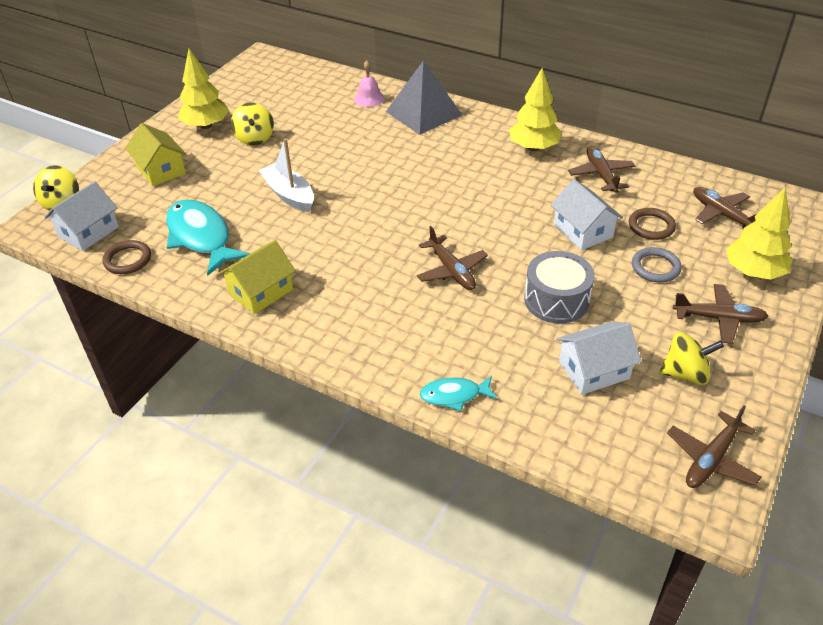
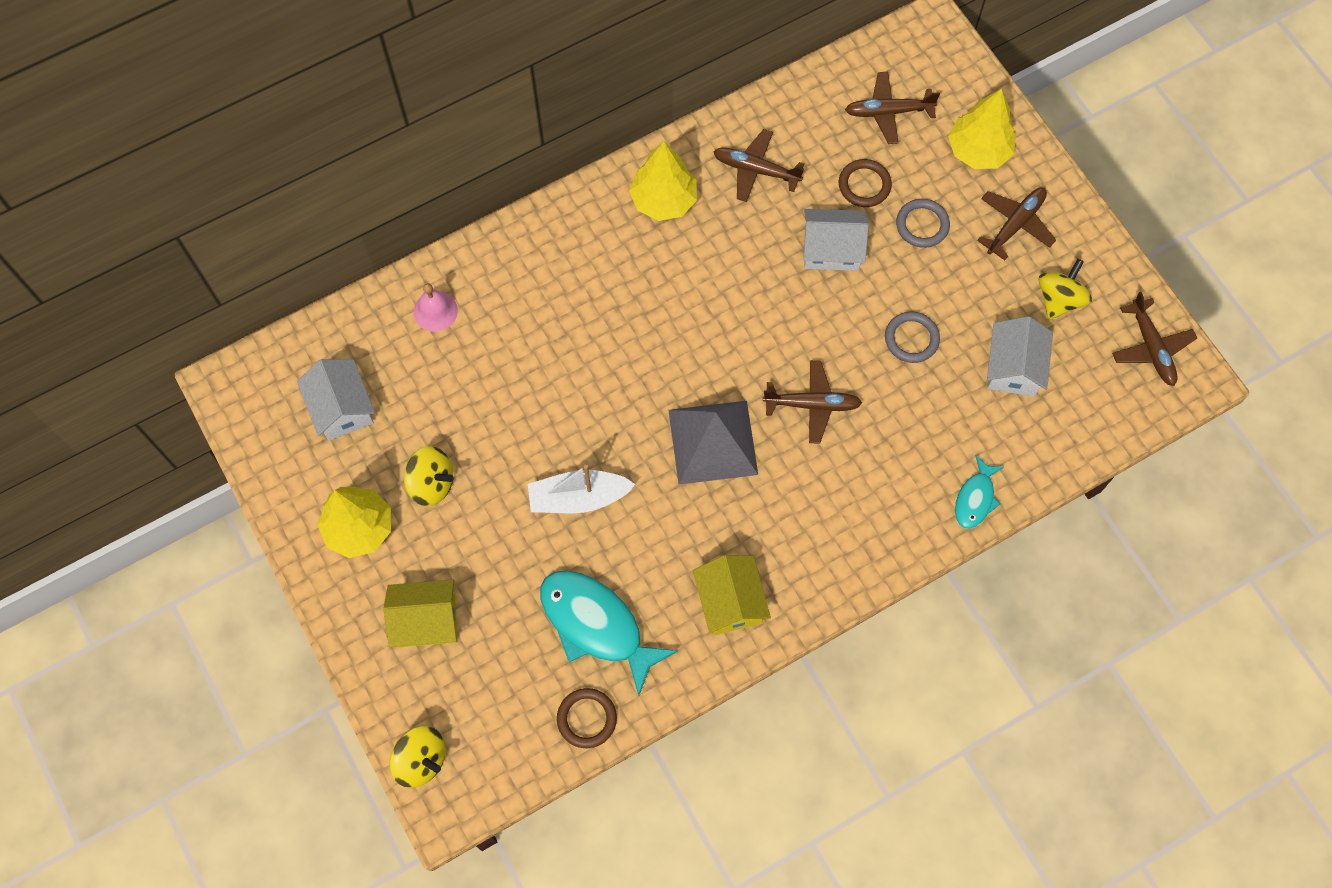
camera: 60 degrees left, 25 degrees up
(88, 232) = (503, 746): white house -> white house (342, 408)
(201, 237) = (596, 625): turquoise fish -> turquoise fish turned 45 degrees clockwise
(423, 113) = (513, 269): grey pyramid -> grey pyramid (712, 442)
(556, 300) = (911, 339): grey drum -> grey ring

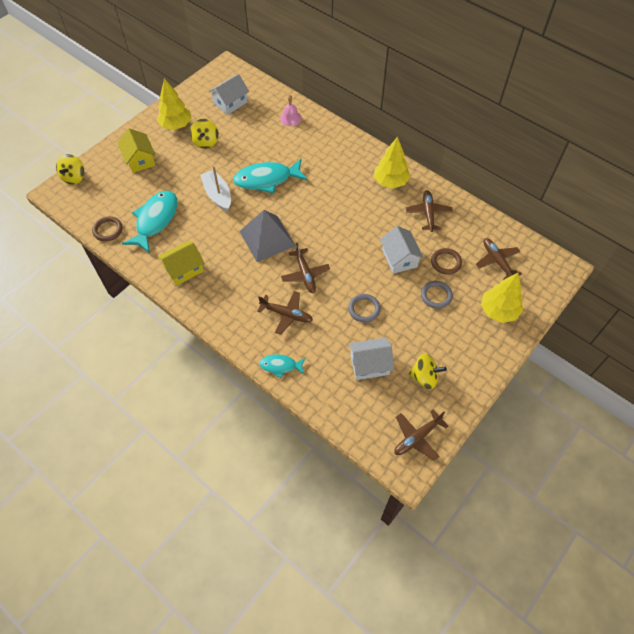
camera: 70 degrees right, 10 degrees down
(575, 401) = (266, 179): none -> turquoise fish
(1015, 224) = (461, 342): brown plane -> brown plane (286, 314)

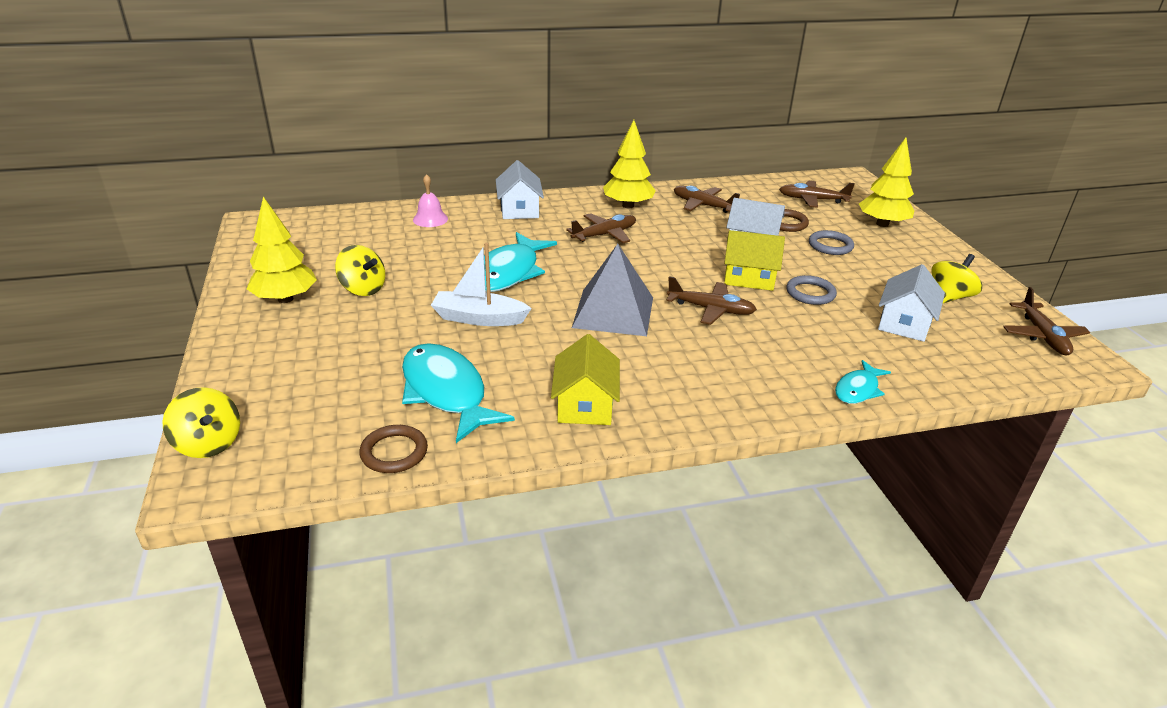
camera: 55 degrees left, 25 degrees down
(140, 160) = (295, 357): yellow house -> yellow house (749, 278)
(230, 103) = (326, 244): white house -> white house (519, 209)
(286, 314) = (767, 349): brown plane -> brown plane (604, 235)

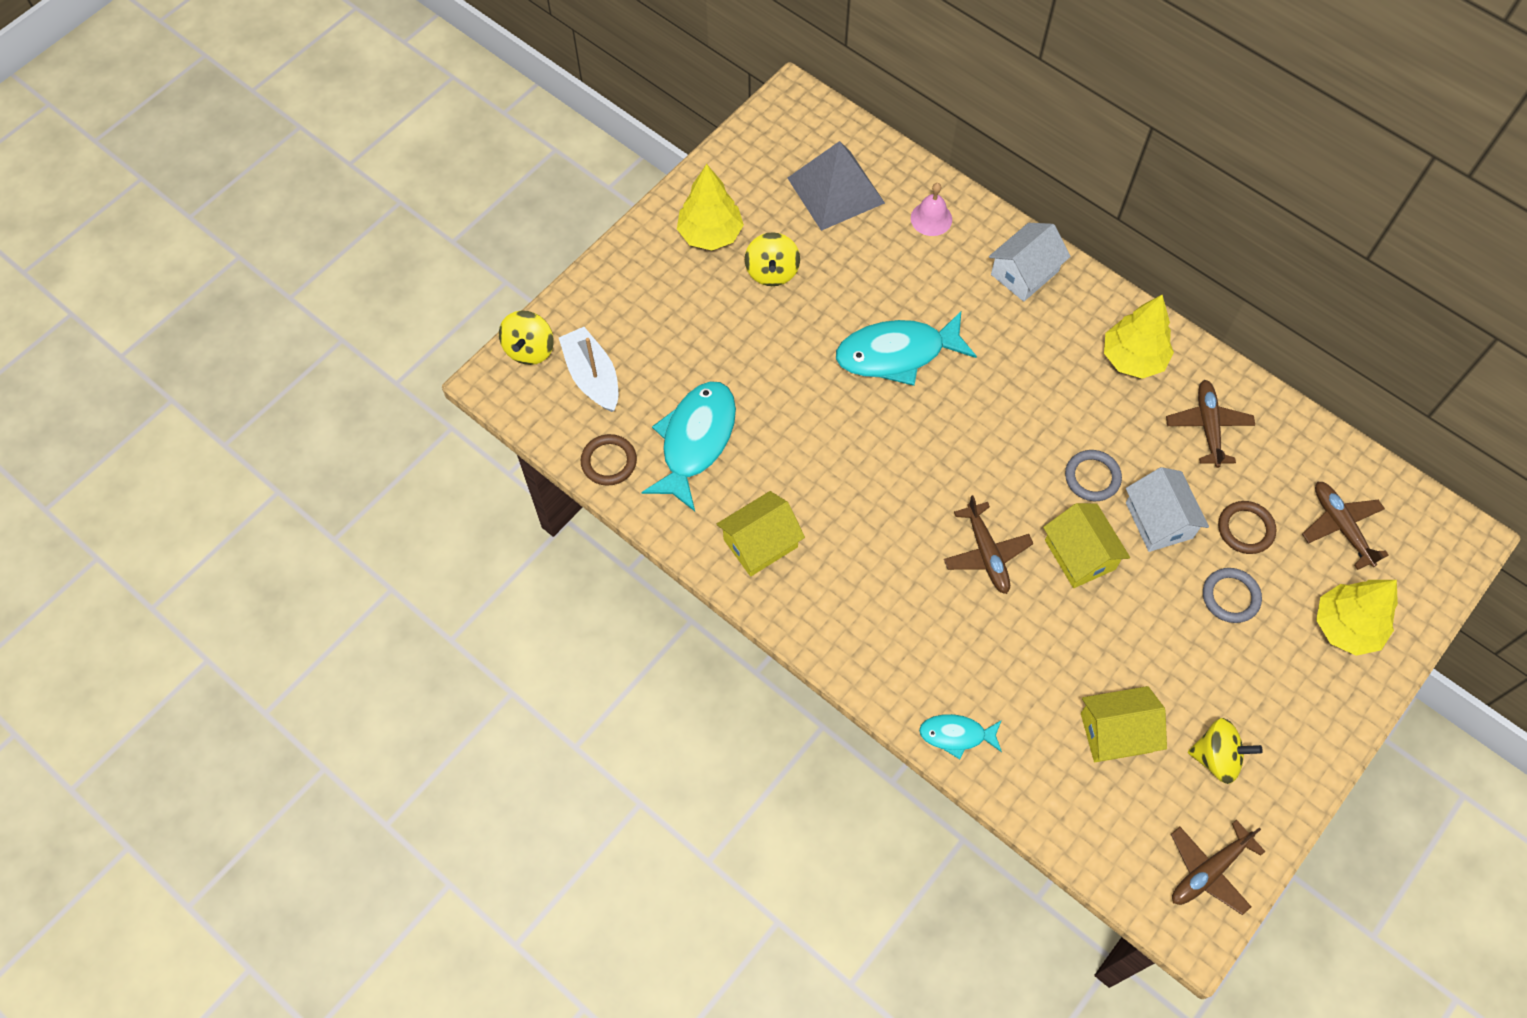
camera: 55 degrees right, 30 degrees up
(479, 318) = (807, 387): white boat -> white boat (592, 377)
(604, 235) = (1045, 380): brown plane -> none
(613, 312) = (909, 479): grey pyramid -> grey pyramid (835, 190)
(810, 293) = (1099, 623): grey ring -> grey ring (1092, 477)
(904, 323) = (1116, 732): white house -> yellow house

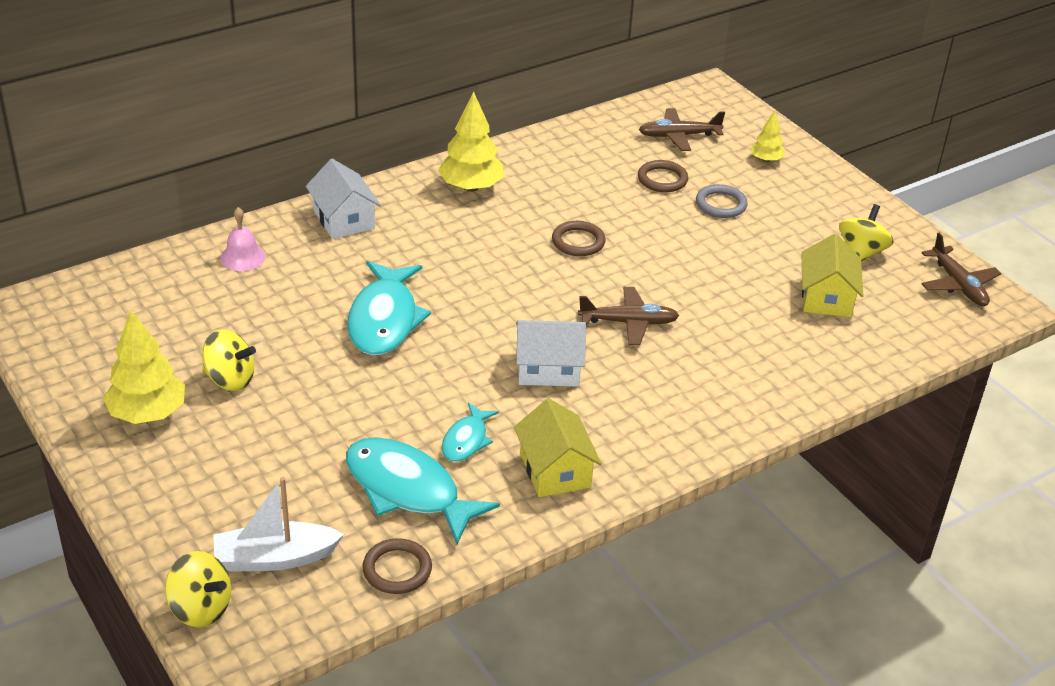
camera: 75 degrees left, 25 degrees down
(835, 190) = (161, 309): grey pyramid -> none
(956, 735) = (806, 390): turquoise fish -> turquoise fish (466, 440)
(1080, 554) = (651, 270): yellow house -> none
(1092, 477) = (578, 242): grey ring -> brown ring
(1159, 520) = (636, 219): white house -> white house (548, 369)
(1208, 427) = (558, 169): brown plane -> none
(1346, 627) = (766, 160): yellow tree -> yellow tree, size x0.55

